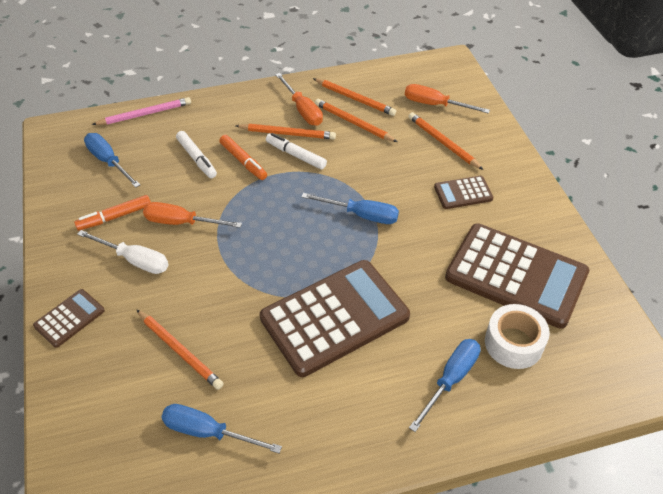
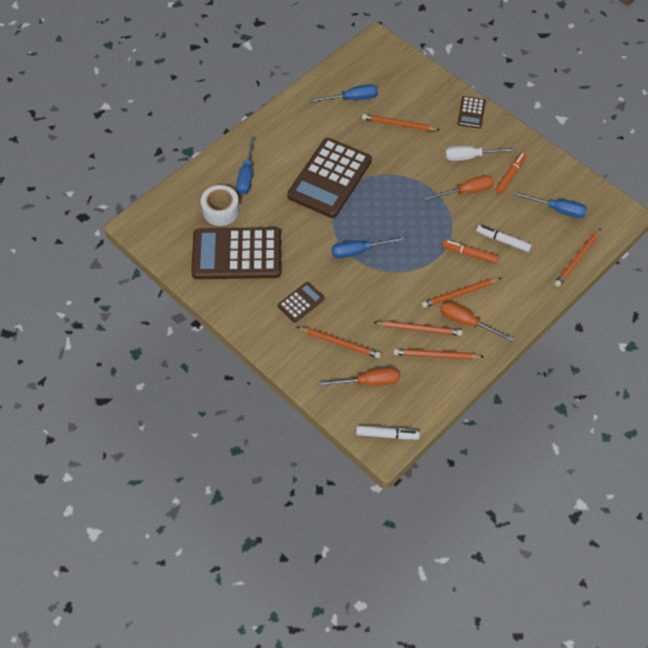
camera: 150 degrees right, 10 degrees up
(145, 114) = (577, 259): pink pencil -> orange pencil
(296, 155) = (438, 277): white marker -> white marker (387, 434)

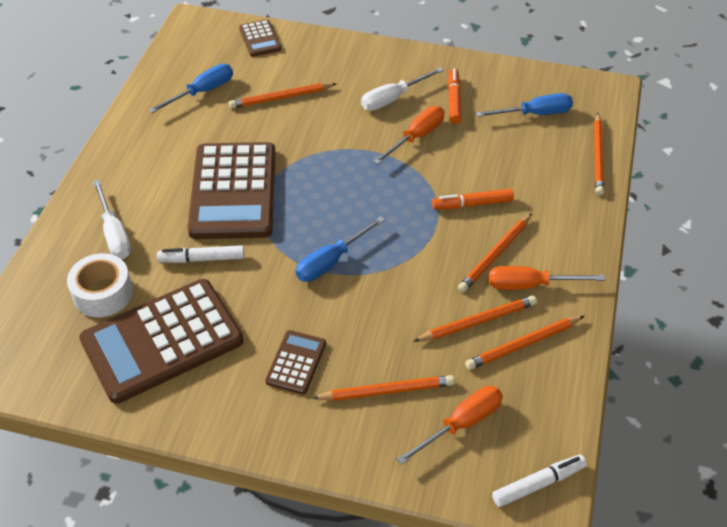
camera: 30 degrees left, 10 degrees down
(246, 175) = (114, 233): blue screwdriver -> white screwdriver
(471, 112) = (359, 53): brown calculator -> brown calculator (260, 39)
(503, 241) = (499, 172): white marker -> white marker (202, 259)

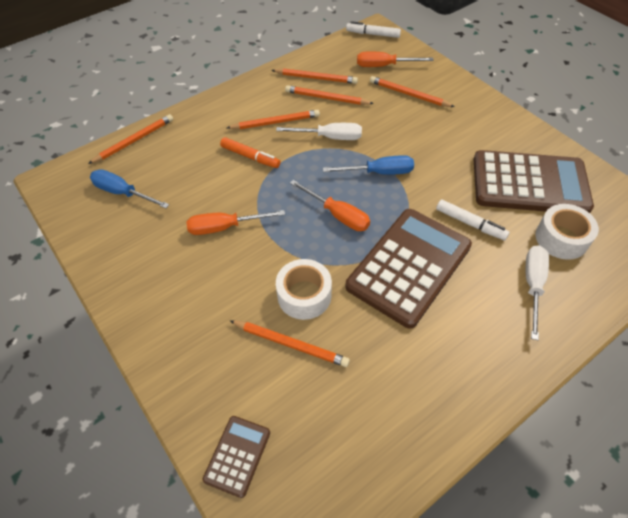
camera: 140 degrees left, 5 degrees up
(202, 92) = (360, 409): blue screwdriver -> none
(296, 362) = (449, 130): brown calculator -> none
(300, 128) = (304, 295): none -> white tape
(393, 99) = (200, 275): white screwdriver -> white screwdriver (330, 137)
(454, 100) = (158, 242): orange marker -> none
(530, 285) = (277, 99): orange screwdriver -> orange screwdriver (337, 215)

